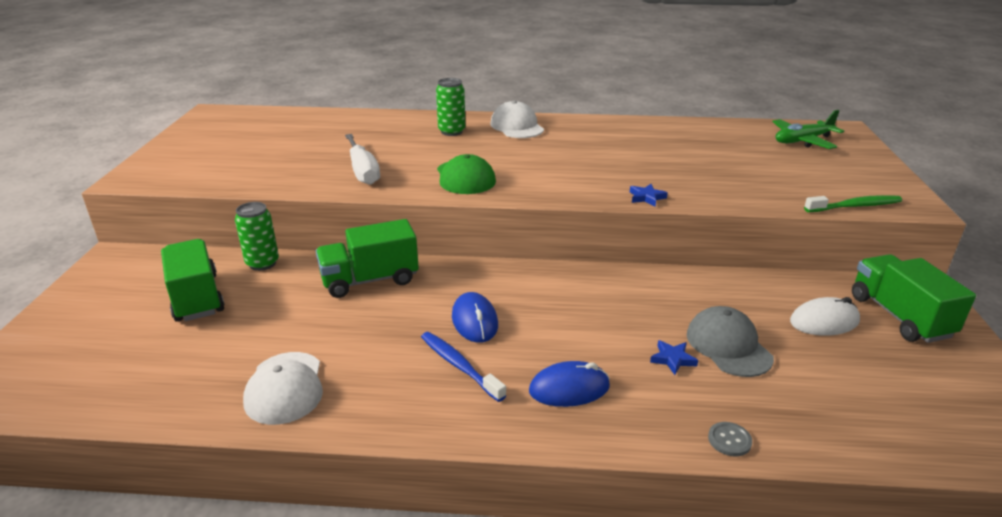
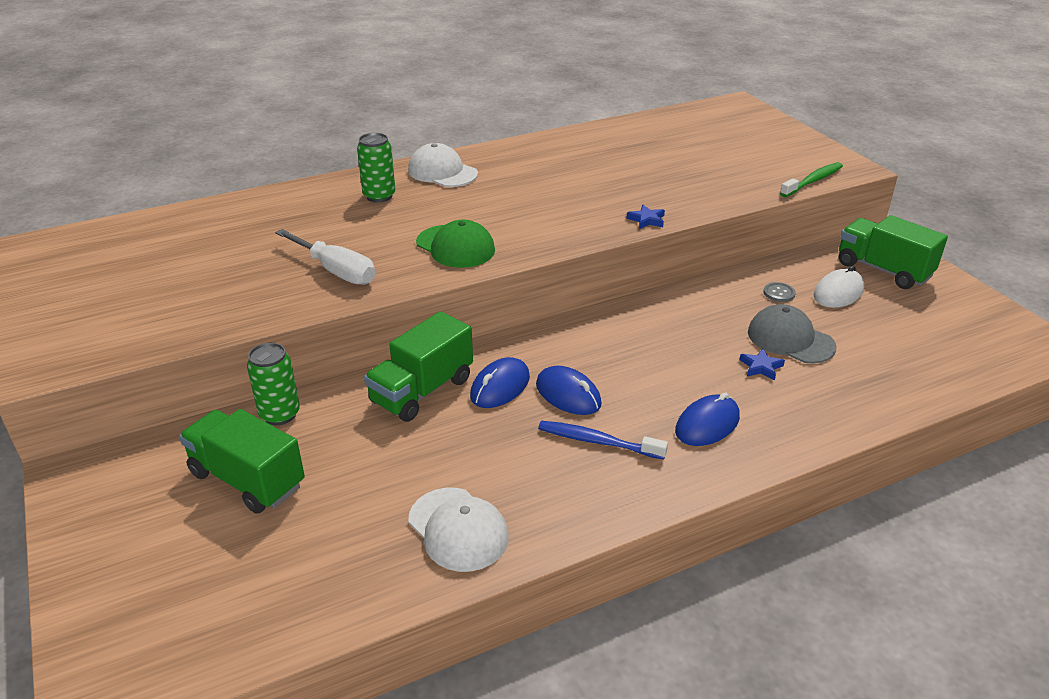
camera: 30 degrees left, 5 degrees up
(428, 297) = (500, 387): none -> blue mouse
(729, 440) = (856, 417): grey button -> grey button (779, 293)
(802, 141) = (717, 124): green plane -> none

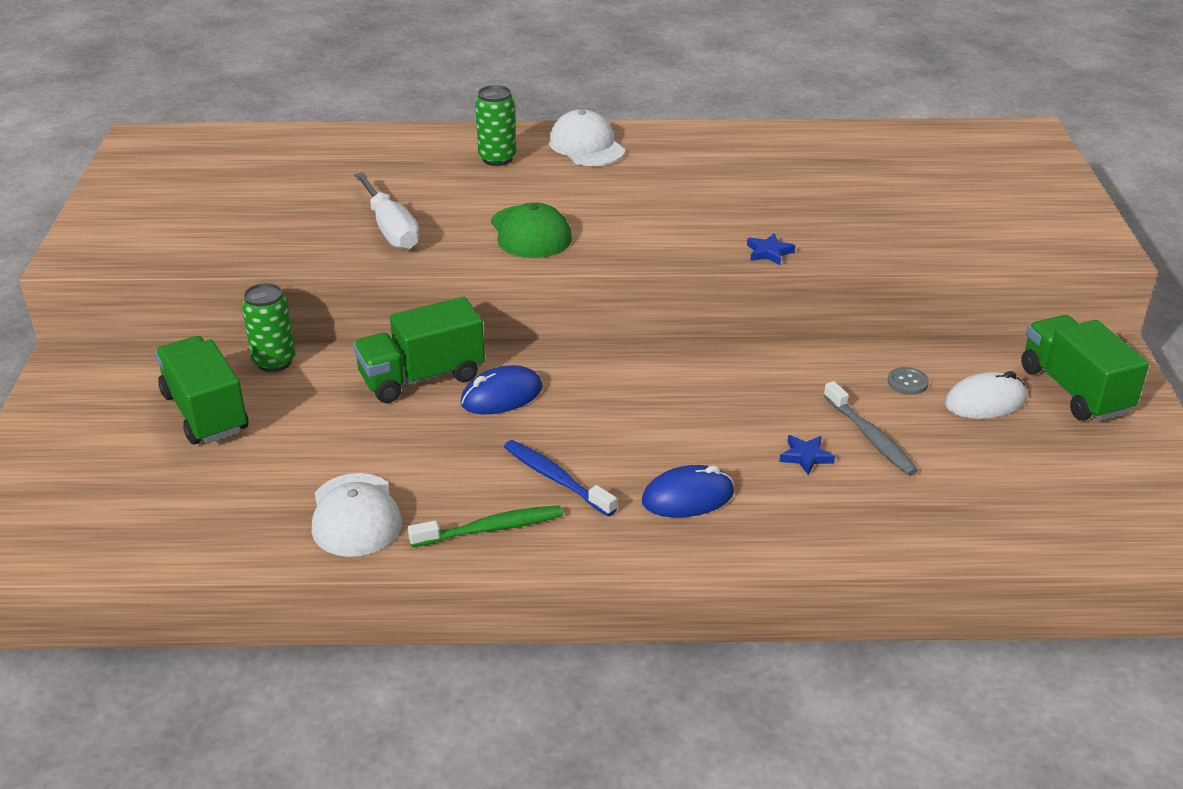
camera: 25 degrees right, 0 degrees up
(568, 395) = (565, 424): blue mouse -> none
(790, 339) = (870, 437): grey cap -> grey toothbrush
(813, 181) = (1028, 253): green toothbrush -> green toothbrush (491, 528)

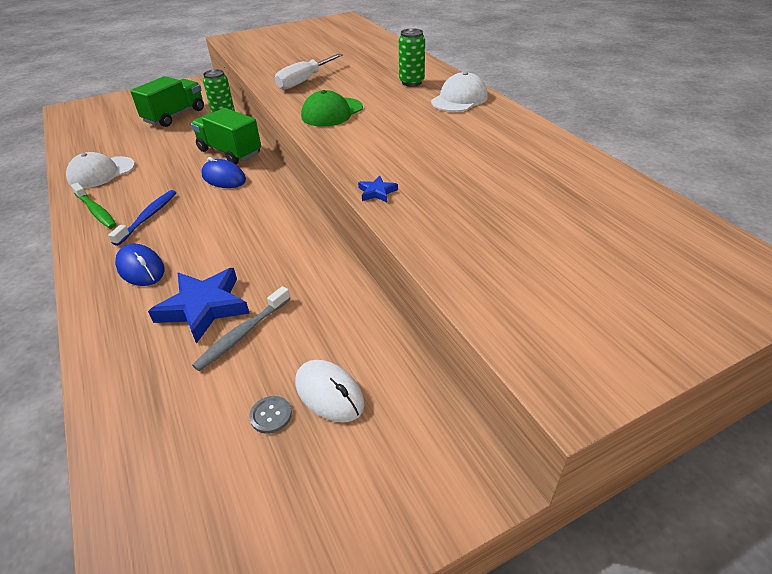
camera: 65 degrees right, 5 degrees up
(805, 457) = (204, 307): blue star -> blue star, size x2.19
(907, 382) = (332, 336): grey button -> grey button (271, 415)
(1074, 390) = (387, 460): green truck -> none

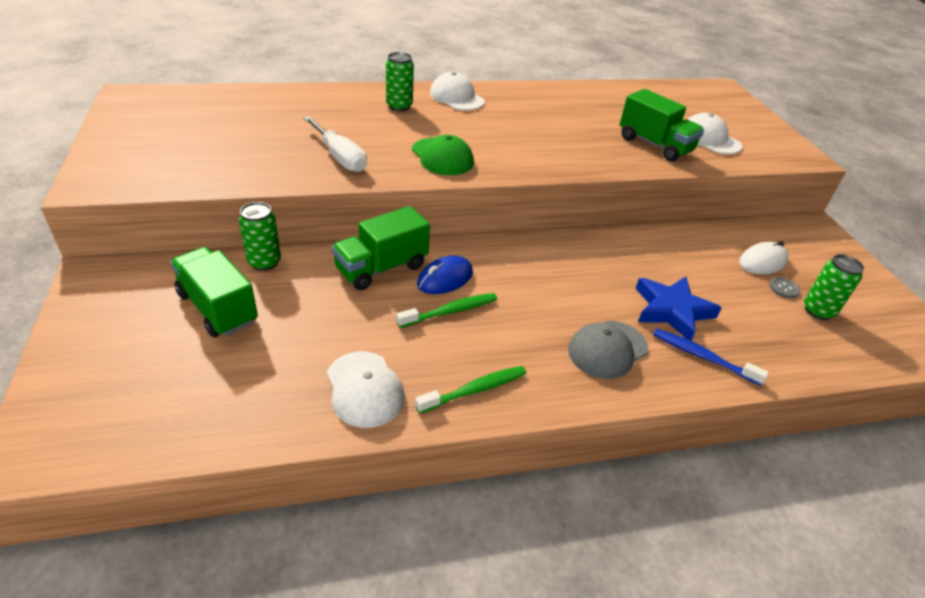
camera: 80 degrees left, 0 degrees up
(141, 268) = (607, 349): blue mouse -> grey cap
(148, 217) = (508, 342): blue toothbrush -> blue toothbrush (702, 357)
(183, 187) = (450, 311): none -> green toothbrush
(227, 454) = (818, 311): none -> green can
(242, 334) = (706, 292): grey toothbrush -> none
(377, 192) = (609, 166): blue star -> none
(461, 219) = (654, 145): none -> green truck
(530, 267) = (709, 139): none -> white cap

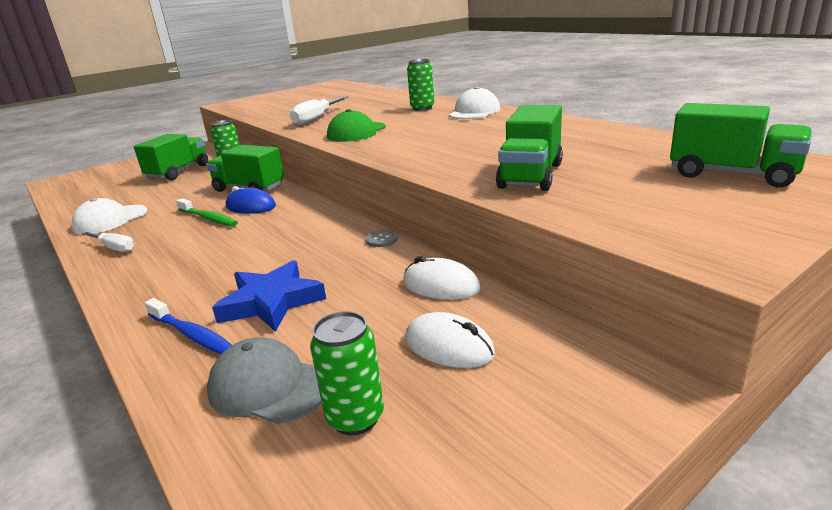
camera: 70 degrees right, 15 degrees down
(475, 390) = (114, 248): green toothbrush -> white screwdriver
(607, 349) = (184, 283): grey cap -> grey cap (269, 387)
(690, 239) = (441, 285): none -> white mouse
(702, 357) = (192, 335): blue toothbrush -> blue toothbrush turned 120 degrees clockwise
(704, 106) = (732, 174): none -> green truck
(709, 139) = (619, 194): white cap -> none
(784, 288) = (391, 375): grey button -> grey button (381, 240)

